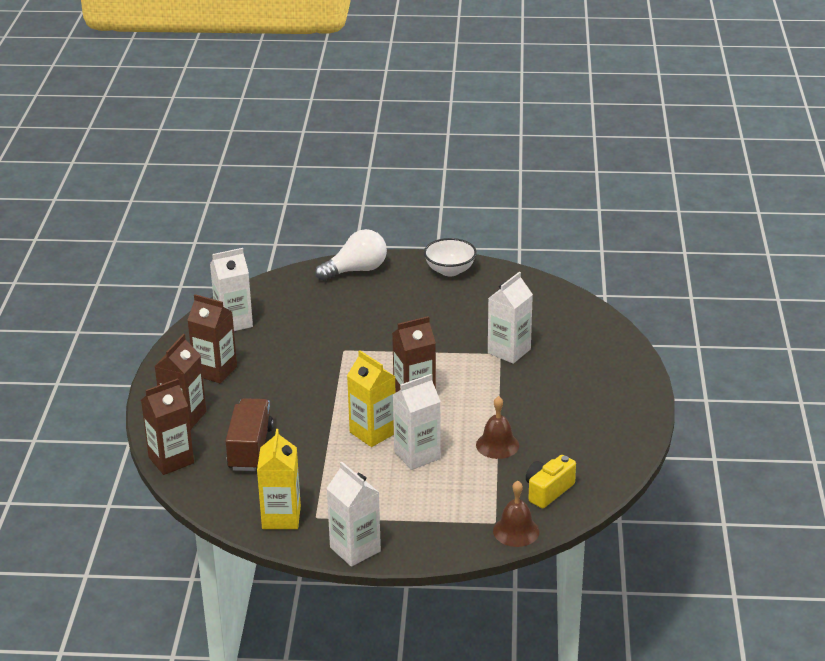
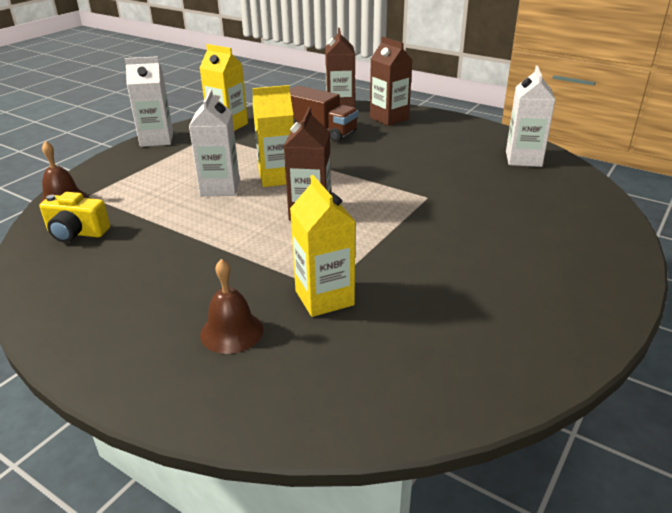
camera: 120 degrees right, 0 degrees up
(215, 371) = (444, 138): brown carton -> none
(356, 270) = (606, 247): white light bulb -> none
(450, 270) = (572, 322): white bowl -> none
(497, 445) = (175, 230): brown bell -> brown bell (231, 332)
(509, 351) = (324, 298): white carton -> yellow carton
(548, 491) = (76, 233): yellow camera -> yellow camera turned 120 degrees clockwise

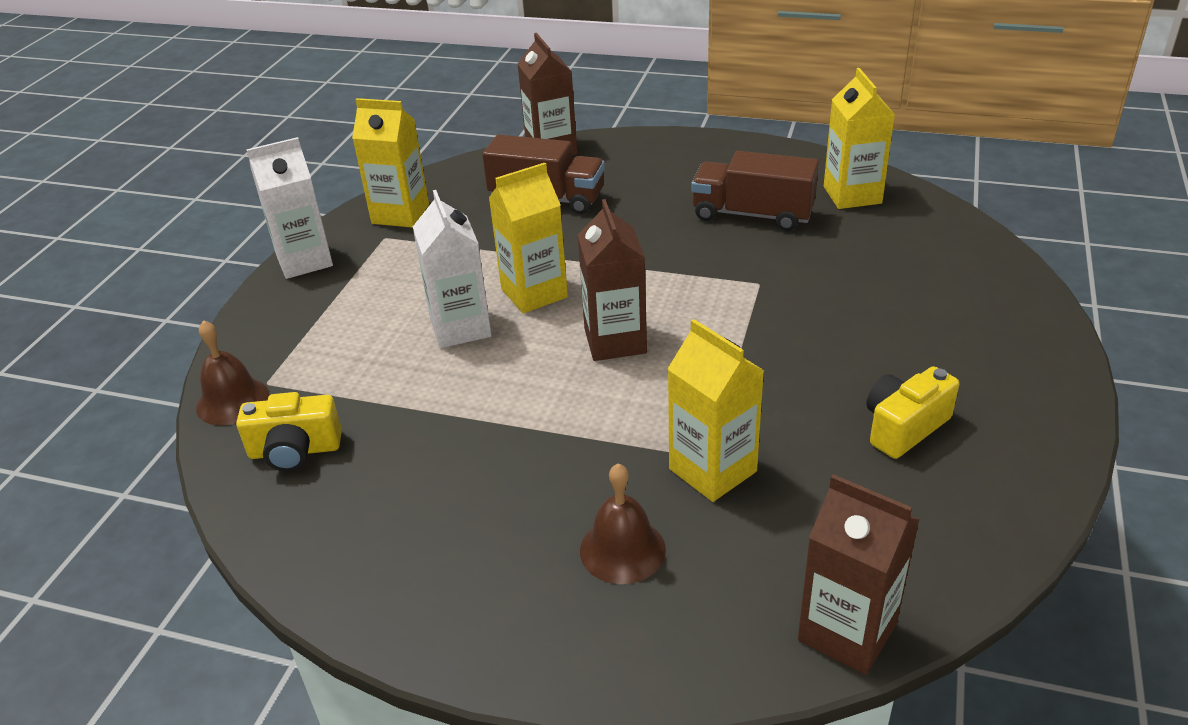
camera: 15 degrees left, 5 degrees up
(389, 118) = (634, 157): brown carton -> brown carton (847, 632)
(447, 159) = (752, 214): none -> brown truck
(478, 300) = (904, 427): none -> yellow camera
(523, 159) = (852, 195): white carton -> yellow carton

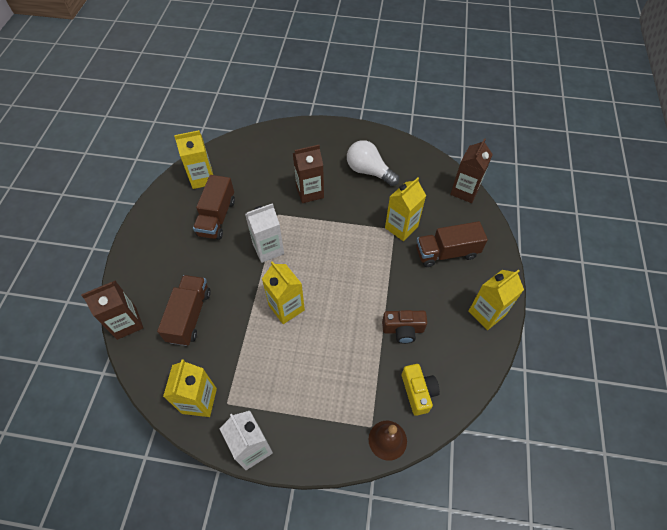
camera: 100 degrees left, 20 degrees up
(425, 601) = (486, 313): none -> yellow carton
(435, 443) = (403, 330): none -> brown camera
(460, 328) = (317, 337): white carton -> white carton (268, 249)
(615, 341) = (324, 267): brown carton -> brown carton (310, 192)
(622, 549) = (446, 252): brown bell -> brown truck
(904, 427) = (369, 171): yellow camera -> white light bulb

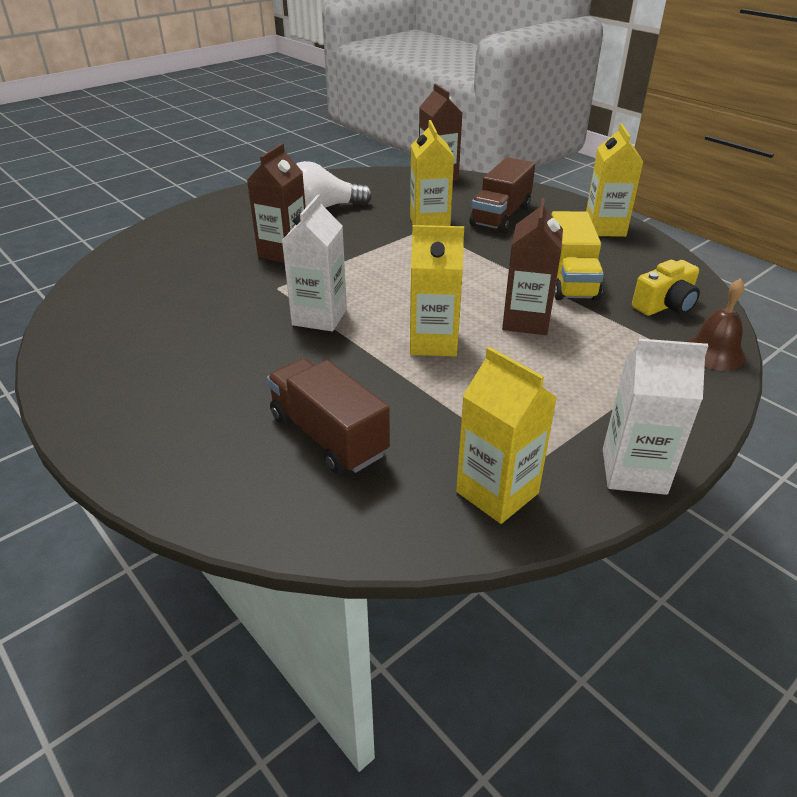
camera: 50 degrees left, 20 degrees down
(126, 323) = (241, 516): brown carton -> brown carton (526, 321)
(202, 178) = (105, 318): yellow carton -> none
(217, 217) = (195, 335): brown truck -> none
(403, 330) = (569, 279): brown camera -> yellow truck
(418, 392) = (665, 305): yellow camera -> yellow camera turned 120 degrees clockwise

